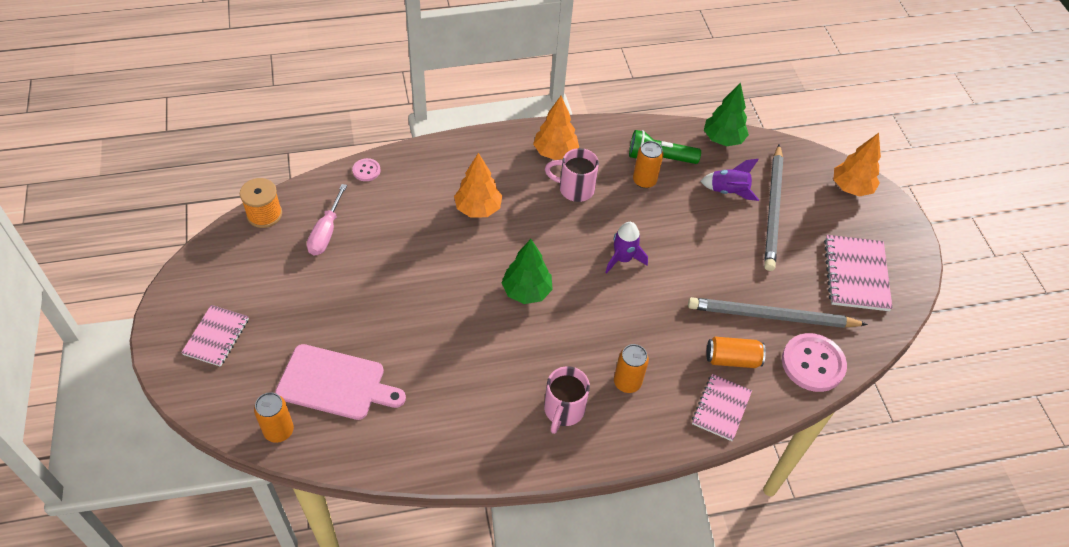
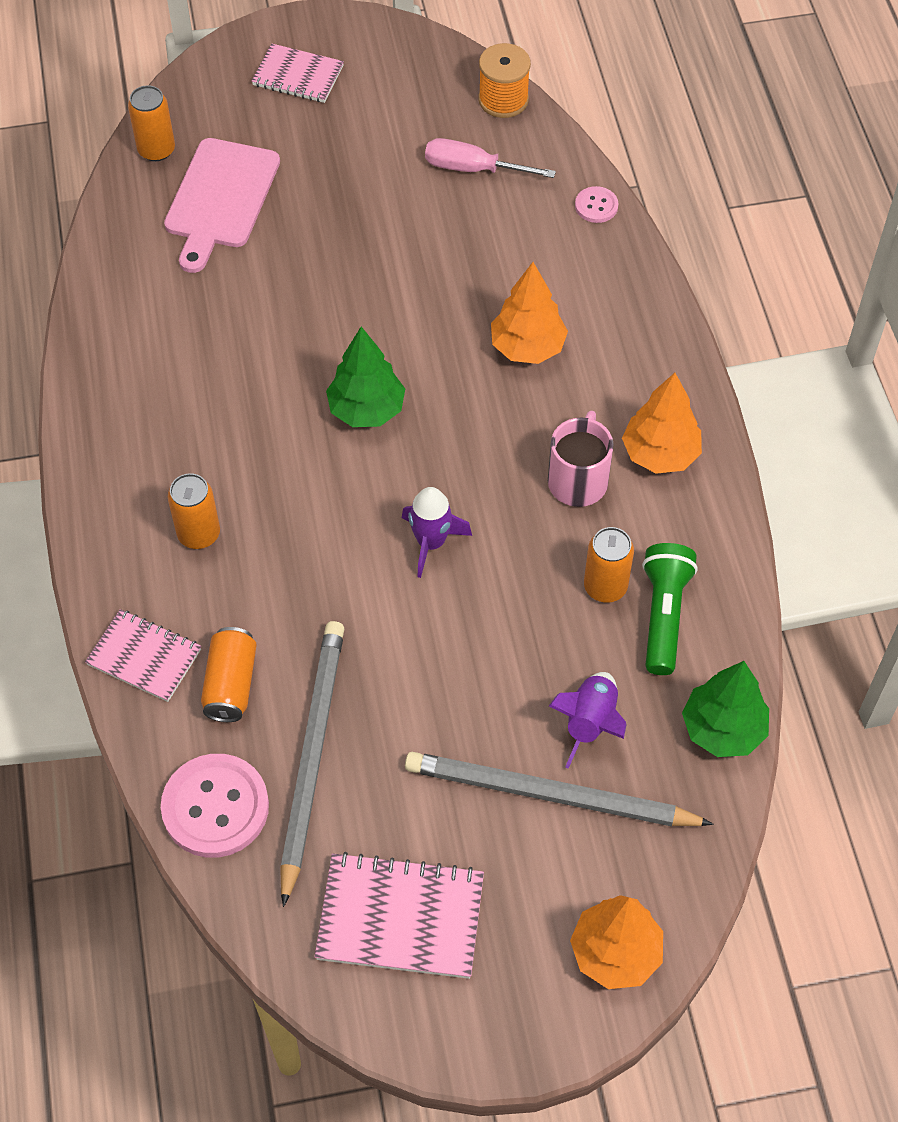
camera: 95 degrees right, 5 degrees up
(563, 410) = (158, 451): pink mug -> none

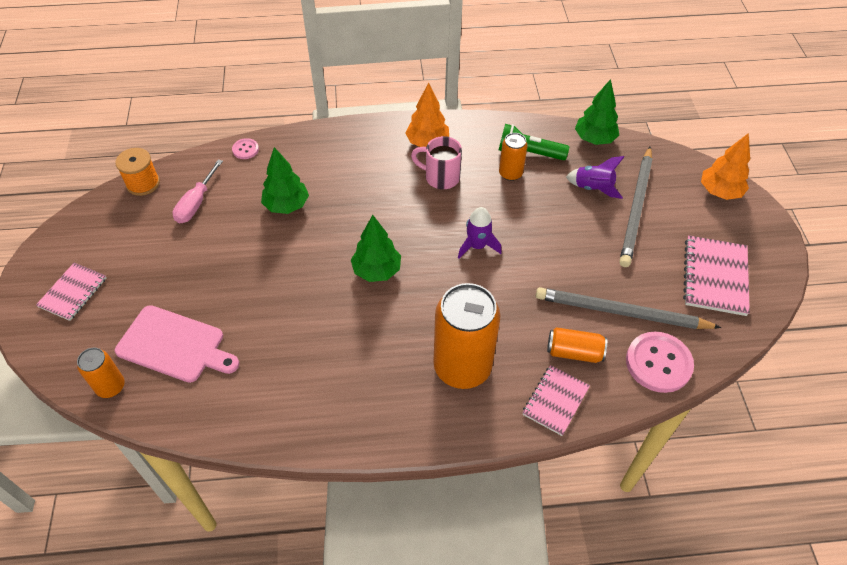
camera: 85 degrees left, 5 degrees down
(199, 534) = (462, 367): orange can -> orange can, size x2.01
(483, 278) = (286, 205): none -> green tree
(527, 347) = (344, 190): orange tree -> none

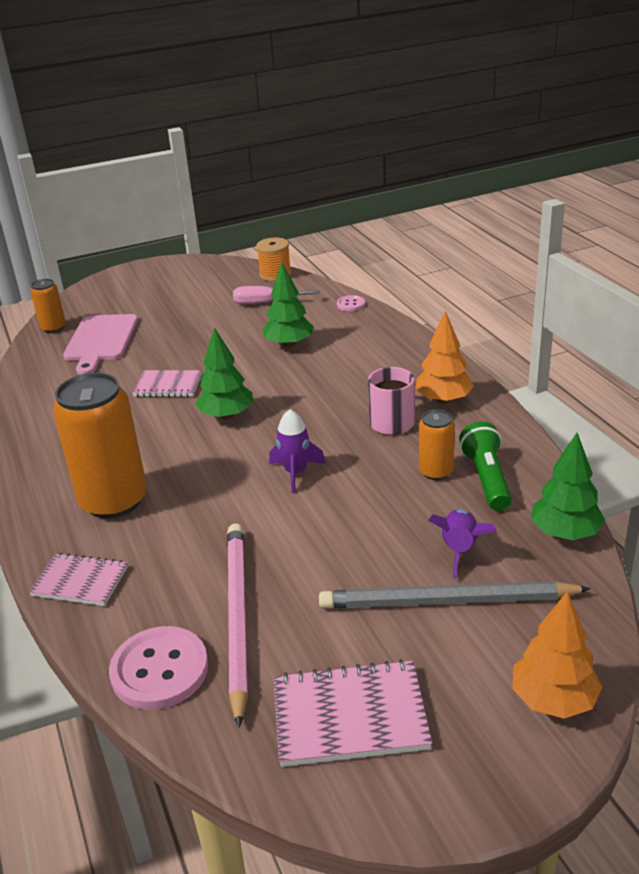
camera: 75 degrees right, 20 degrees down
(73, 292) = (142, 286): pink notebook -> pink notebook (168, 386)
(574, 352) = (157, 584): orange can -> none
(622, 312) = (237, 618): grey pencil -> pink pencil

